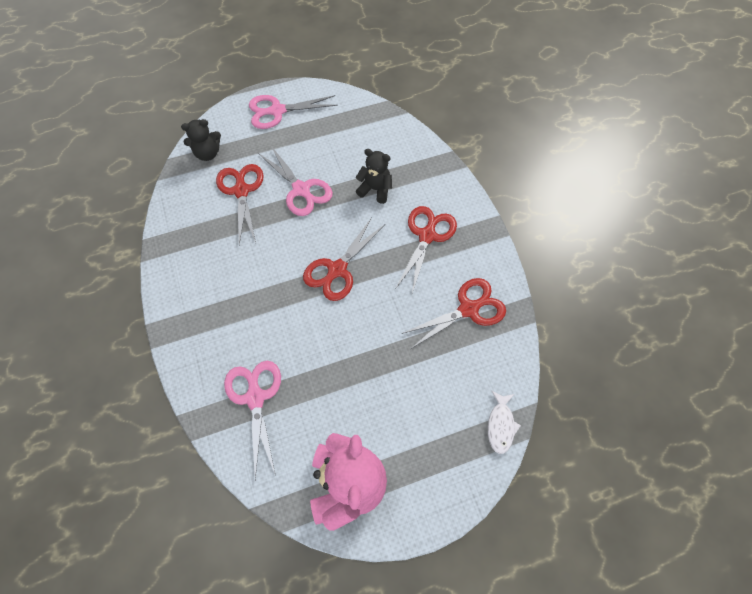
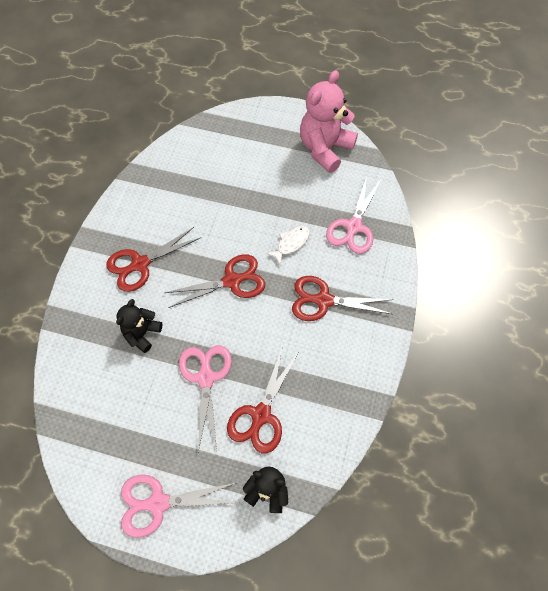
camera: 145 degrees left, 0 degrees up
(277, 111) = (158, 503): pink scissors -> pink scissors turned 150 degrees clockwise
(375, 189) = (142, 333): black teddy bear -> black teddy bear turned 60 degrees clockwise
(469, 309) = (164, 195): red scissors -> red scissors (323, 300)
(500, 425) = (211, 125): white fish -> white fish (291, 243)

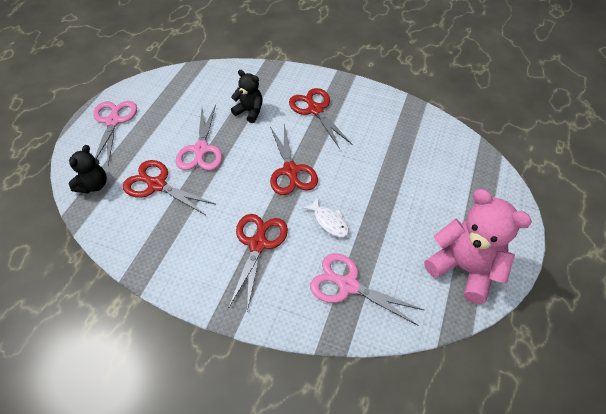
camera: 95 degrees right, 10 degrees down
(206, 377) = (201, 150): pink scissors -> pink scissors turned 90 degrees clockwise

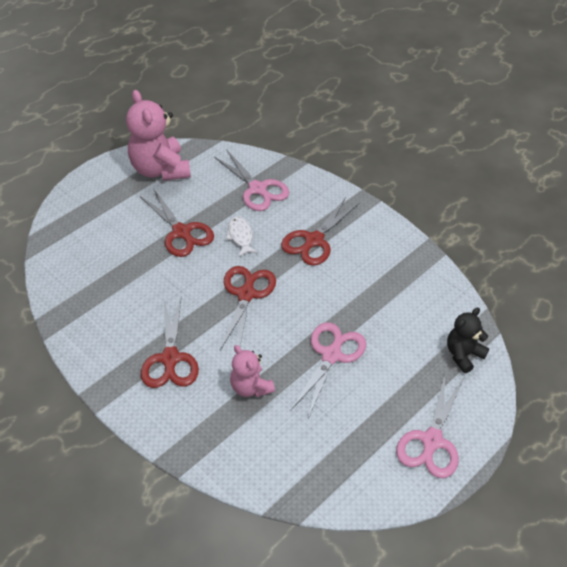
camera: 155 degrees left, 5 degrees down
(156, 185) = (393, 330): red scissors -> red scissors (182, 232)
(249, 111) = (251, 387): black teddy bear -> pink teddy bear

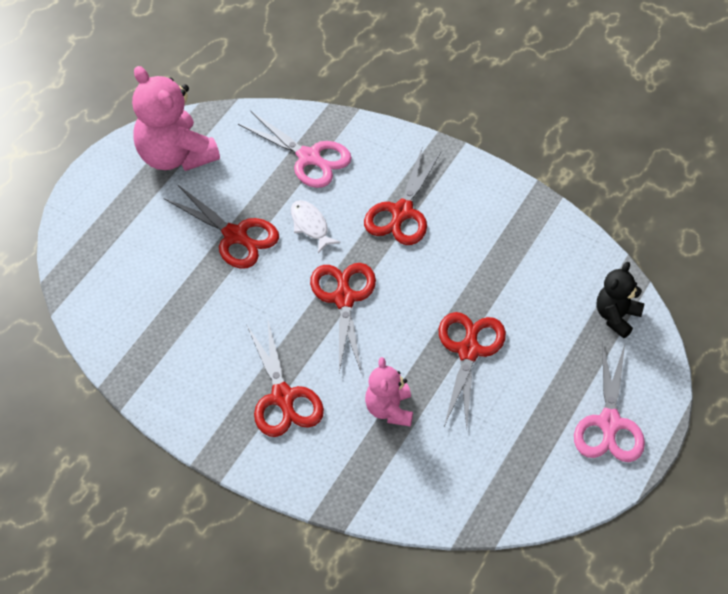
camera: 15 degrees left, 5 degrees up
(251, 387) = (389, 410): pink teddy bear -> pink teddy bear turned 45 degrees clockwise
(331, 355) = (469, 350): pink scissors -> red scissors

